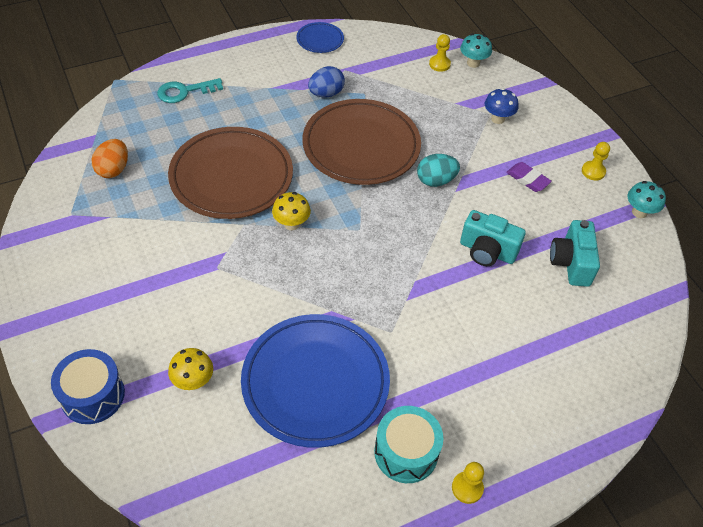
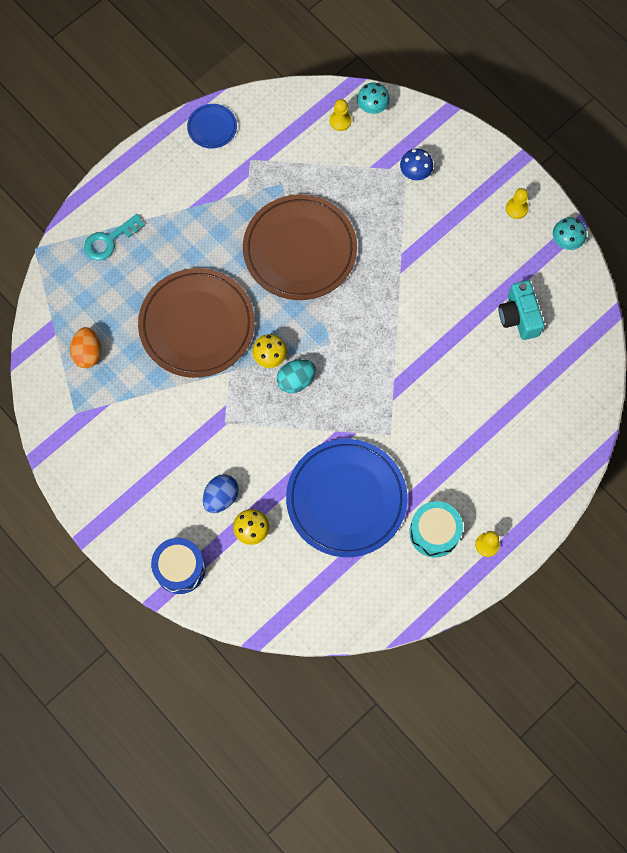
camera: 15 degrees left, 20 degrees up
(326, 94) = (244, 197): blue egg -> blue egg (221, 497)
(436, 181) = (379, 267): turquoise egg -> turquoise egg (296, 380)
(487, 251) = (445, 329): turquoise camera -> none
(527, 179) = (460, 238): purple eraser -> none

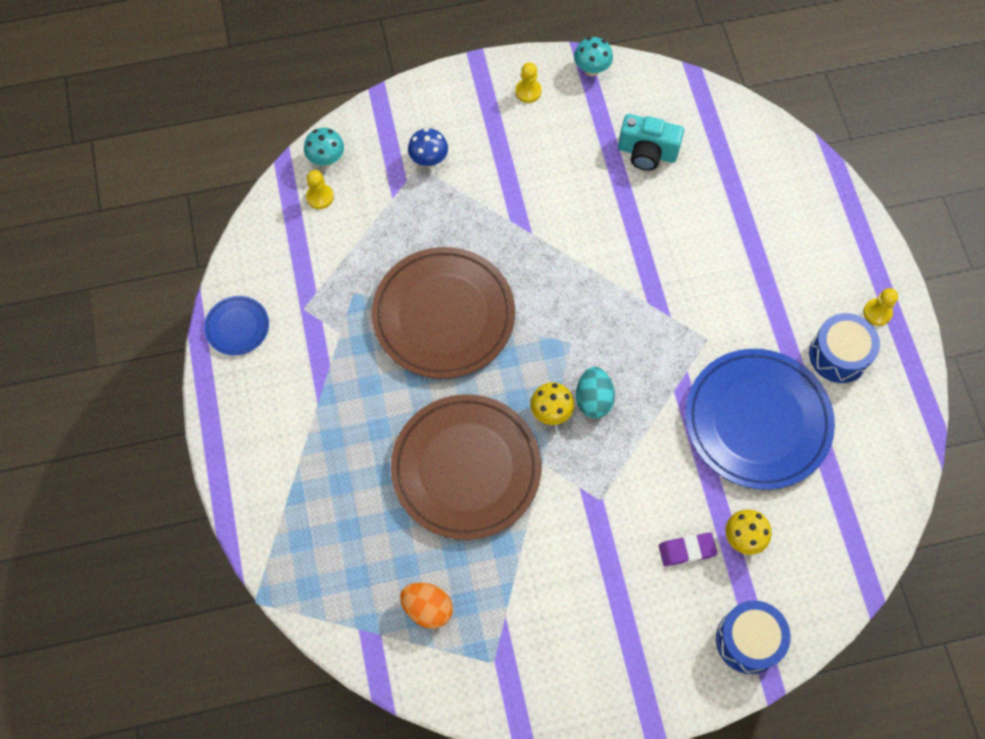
camera: 60 degrees left, 5 degrees down
(109, 240) = (301, 510): turquoise key -> none
(221, 497) = (687, 550): blue egg -> purple eraser
(434, 532) = (839, 355): turquoise drum -> blue drum

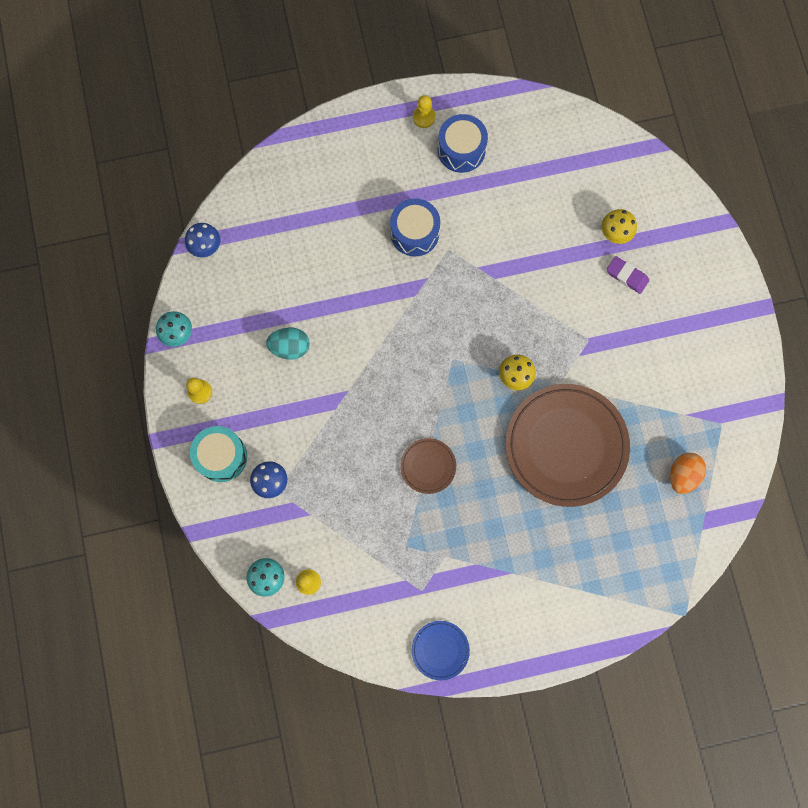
camera: 90 degrees left, 10 degrees up
(443, 315) = (428, 466): brown plate -> brown plate, size x0.45
(457, 113) = (221, 456): none -> turquoise drum
(593, 399) = (503, 342): turquoise egg -> turquoise egg (290, 347)
(647, 153) = (268, 289): turquoise camera -> none
(687, 550) = (627, 276): purple eraser -> purple eraser turned 45 degrees counterclockwise
(692, 91) = (206, 247): none -> blue mushroom
(748, 640) = (693, 236): blue drum -> blue drum (414, 233)
(757, 421) = (519, 216): blue plate -> none

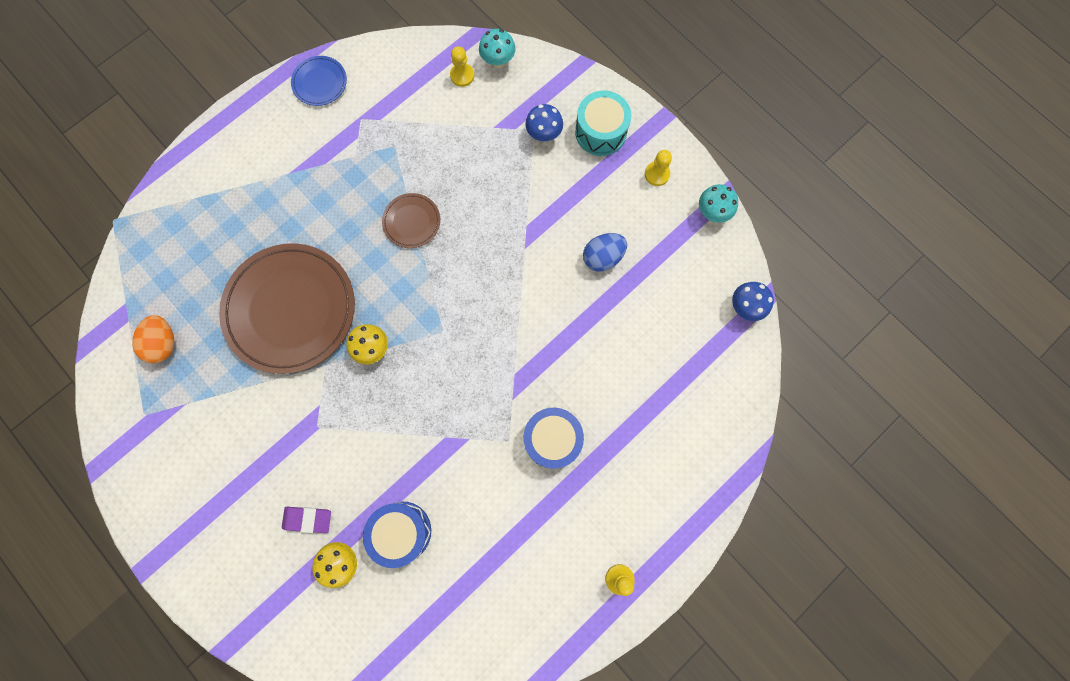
camera: 150 degrees right, 0 degrees up
(290, 347) = (602, 257): turquoise egg -> blue egg
(461, 150) = (557, 563): blue drum -> blue drum (402, 531)

